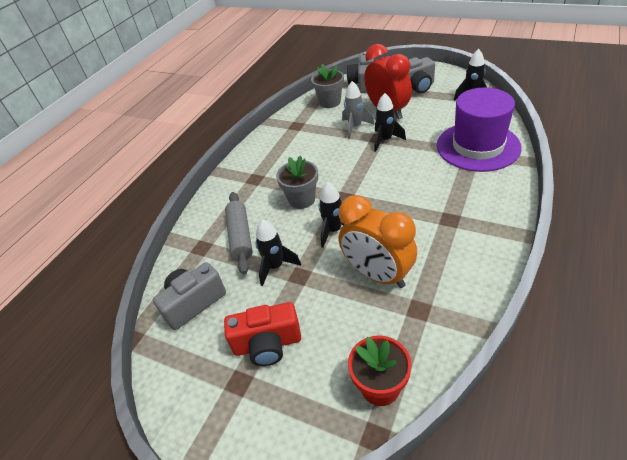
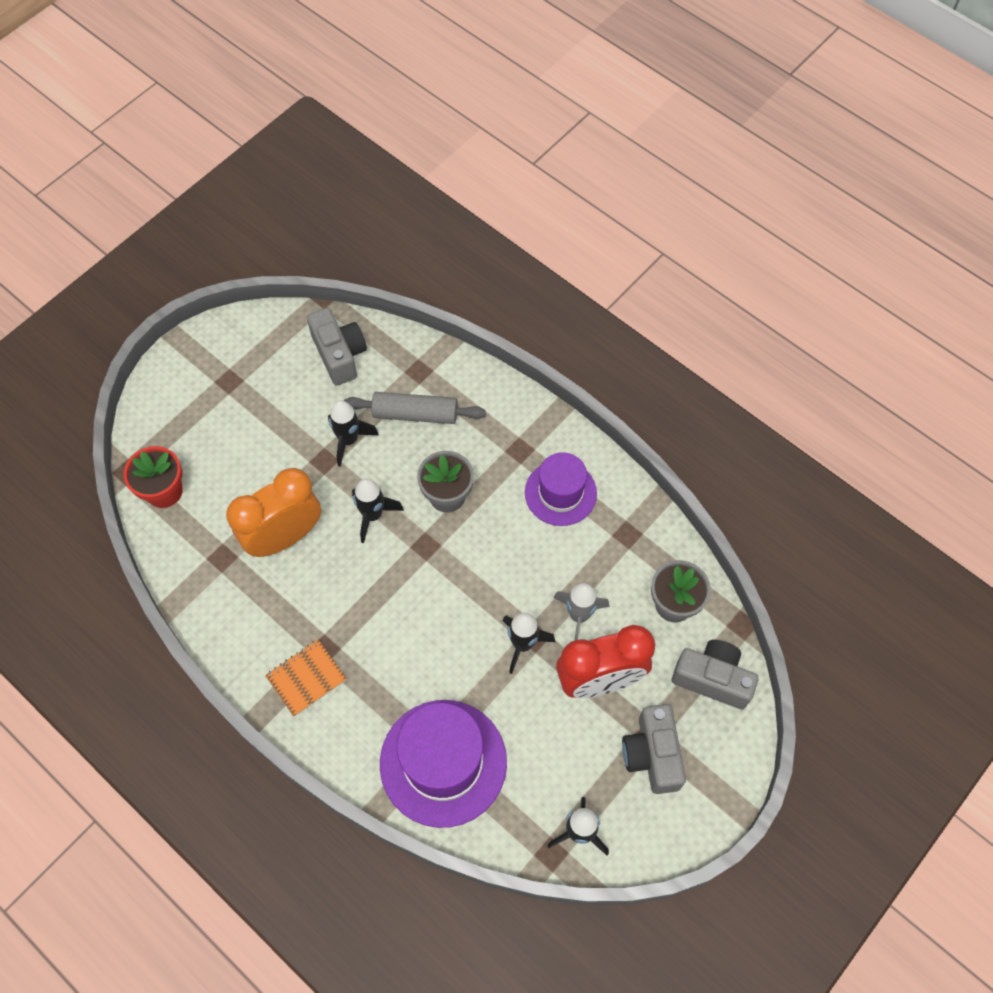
camera: 100 degrees right, 20 degrees up
(267, 344) = (255, 412): red camera -> none
(279, 154) = (560, 493): none -> purple hat
(476, 220) = (306, 678): none -> orange notebook

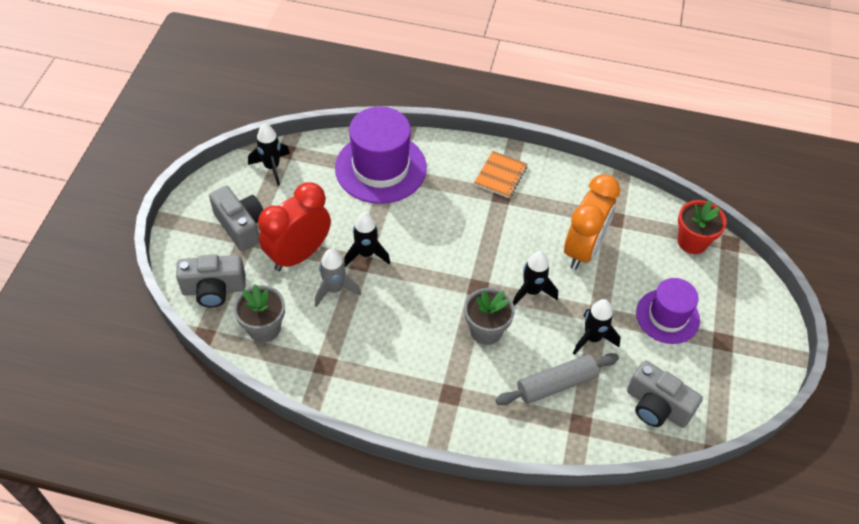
camera: 150 degrees right, 10 degrees down
(560, 493) = (396, 374): purple hat -> purple hat (667, 316)

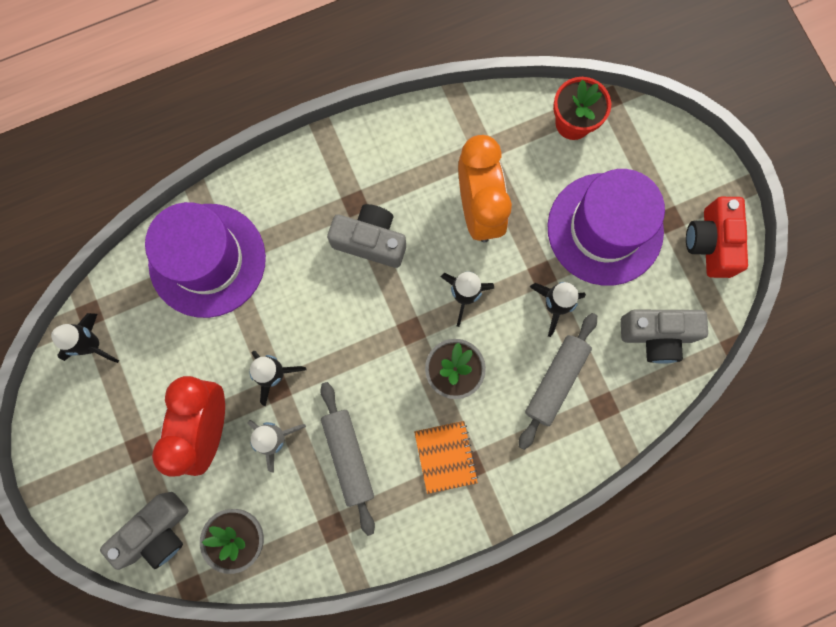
camera: 35 degrees left, 25 degrees up
(241, 226) = (121, 440): grey camera -> grey camera (370, 241)
(372, 331) = (348, 457): none -> grey rolling pin
(500, 175) = (336, 179): orange notebook -> orange notebook (445, 457)
(667, 316) = (605, 229): purple hat -> purple hat, size x1.59
(745, 375) = (711, 243): none -> red camera

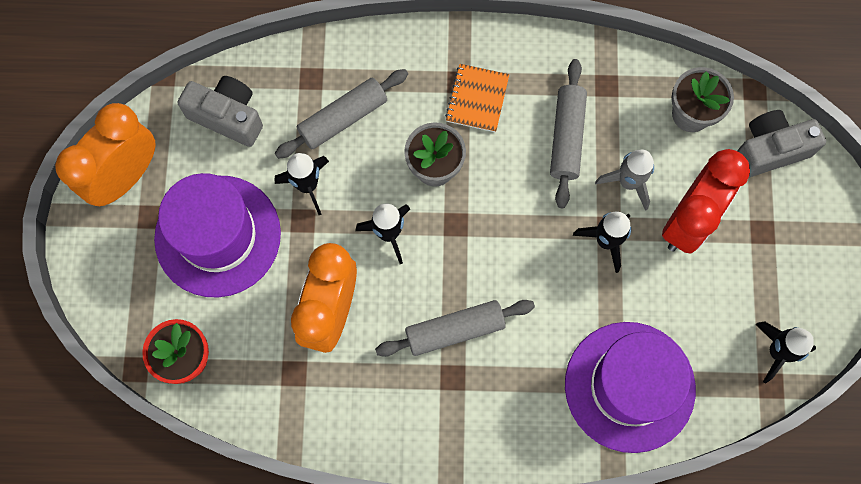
camera: 155 degrees left, 5 degrees down
(370, 241) = (454, 330): grey camera -> grey rolling pin
(711, 243) = (125, 176): red camera -> orange clock

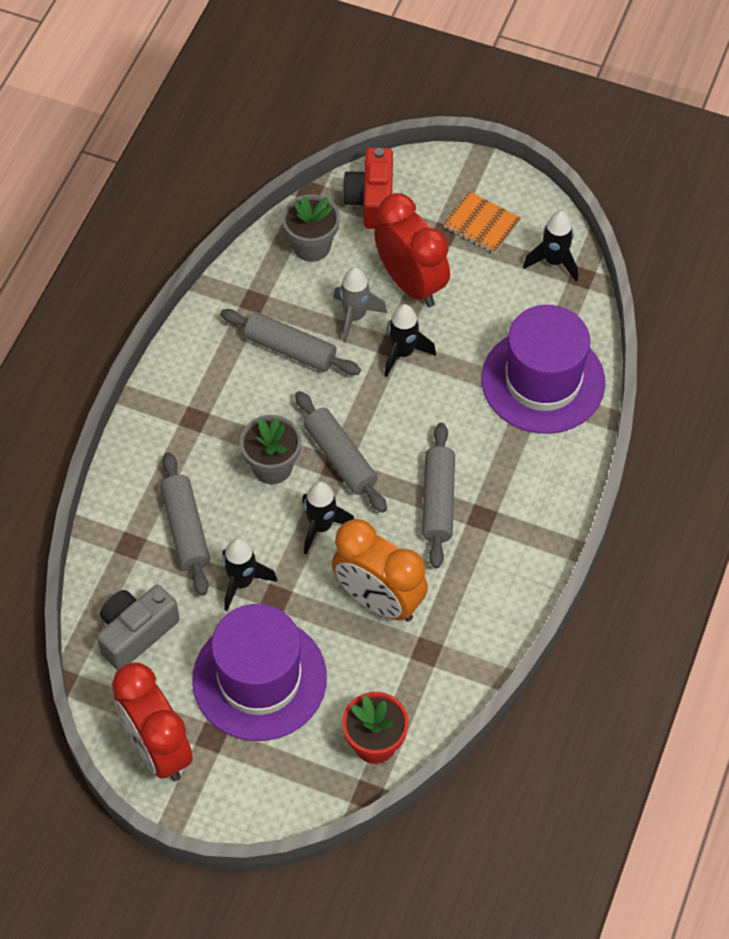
camera: 70 degrees left, 15 degrees down
(125, 176) = (158, 748): orange clock -> red clock
(467, 224) = (340, 458): none -> grey rolling pin
(477, 99) = (219, 409): orange notebook -> orange notebook (481, 224)
(769, 150) = (372, 201): grey camera -> red camera

